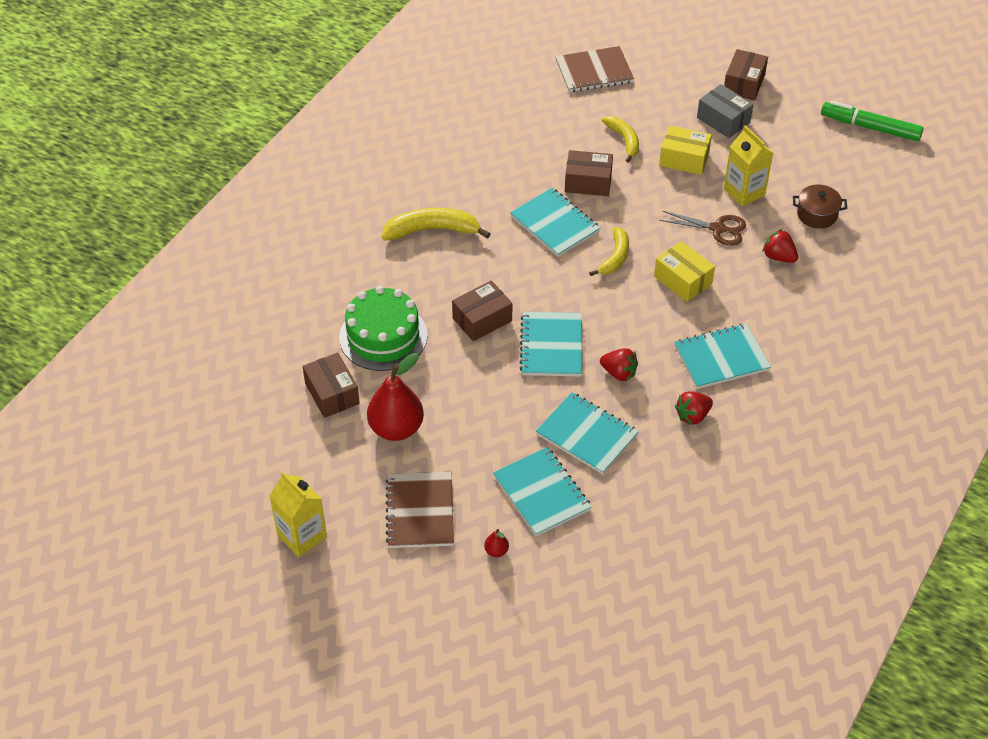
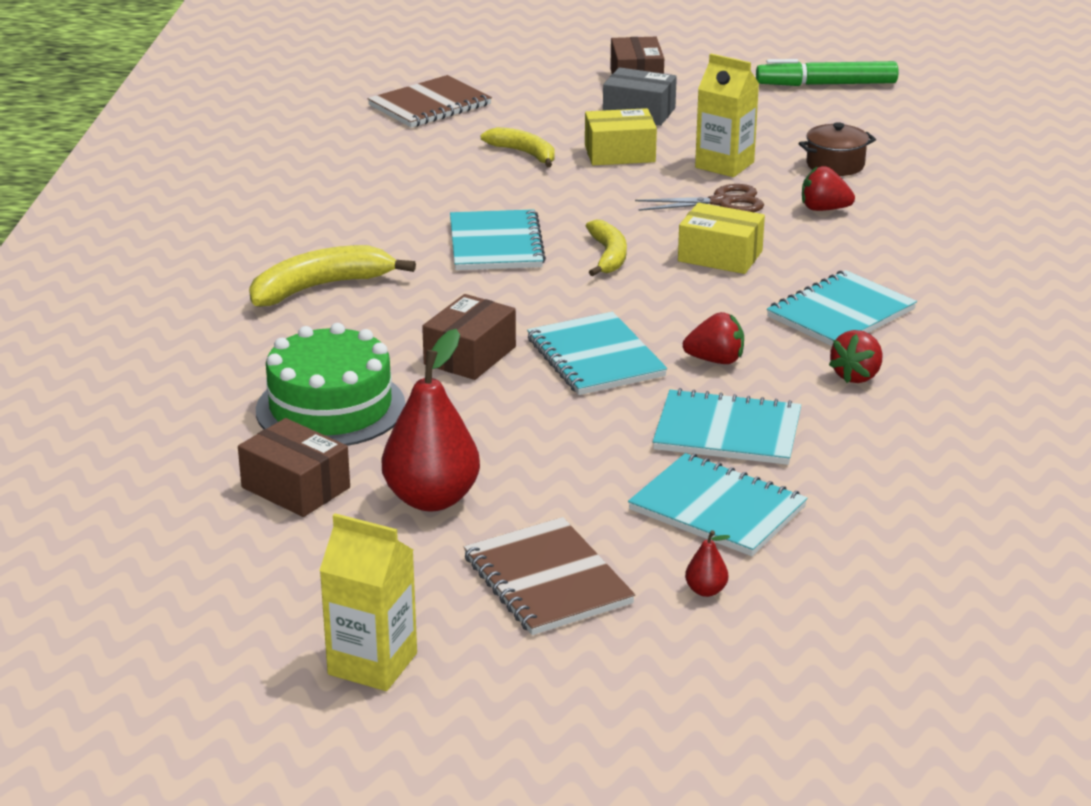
camera: 25 degrees left, 20 degrees down
(555, 224) = (496, 244): turquoise notebook -> turquoise notebook turned 60 degrees clockwise
(588, 182) = (508, 198): brown box -> none

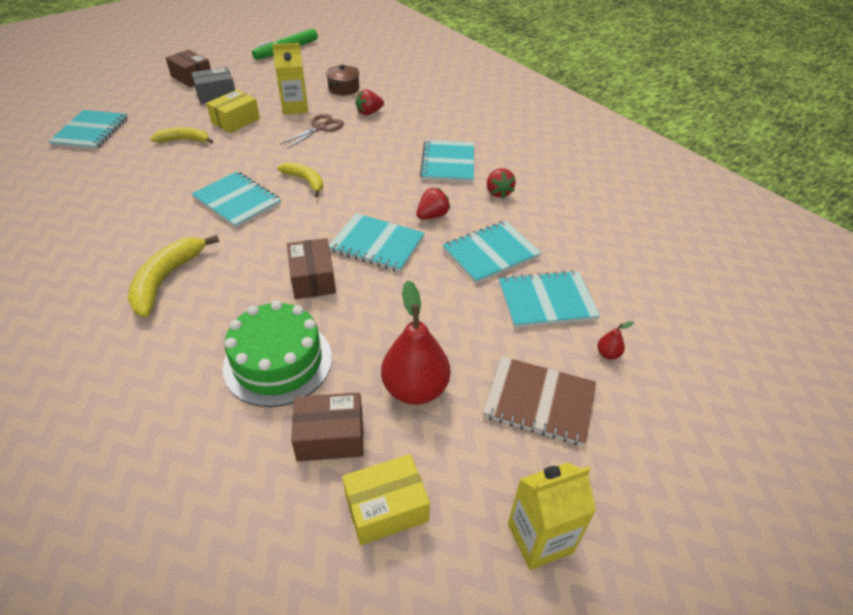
camera: 45 degrees left, 15 degrees up
(430, 105) = (91, 132): brown notebook -> turquoise notebook
(720, 256) = (357, 157): yellow box -> yellow box (386, 508)

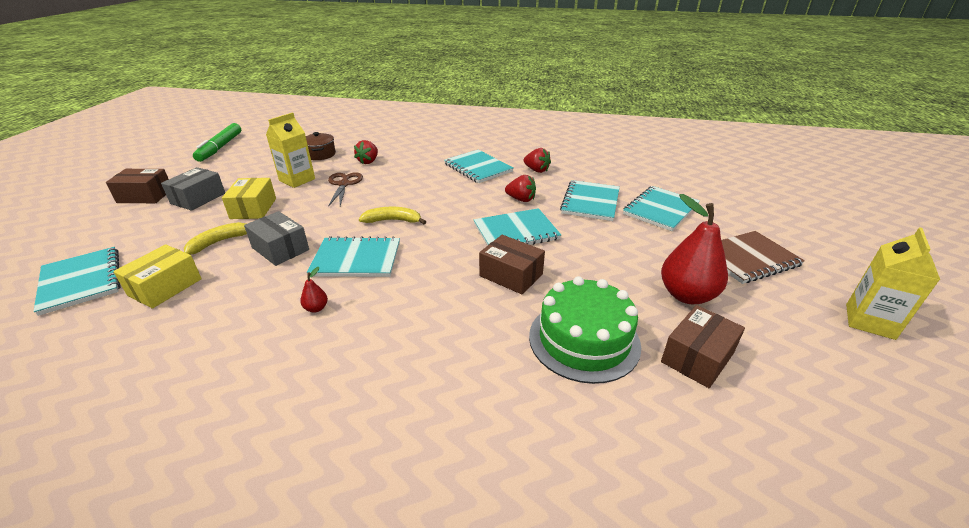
camera: 40 degrees left, 10 degrees down
(166, 280) = (391, 346): yellow banana -> none
(207, 165) = (280, 249): none -> grey box
(386, 508) = (796, 369): yellow box -> yellow box (165, 287)
(432, 216) = (521, 199): red strawberry -> red strawberry turned 105 degrees clockwise
(608, 354) = (730, 217): red pear -> red pear (316, 308)

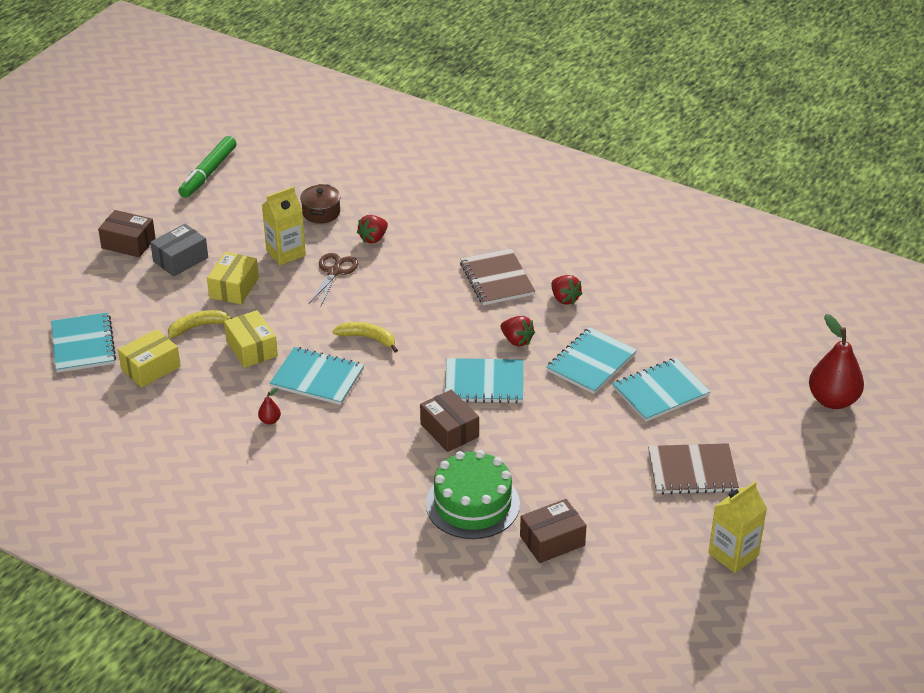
camera: 20 degrees right, 5 degrees up
(280, 249) = (252, 348): grey box -> yellow box
(478, 168) = (496, 279): turquoise notebook -> brown notebook
(686, 295) = (594, 490): red pear -> red pear (832, 400)

